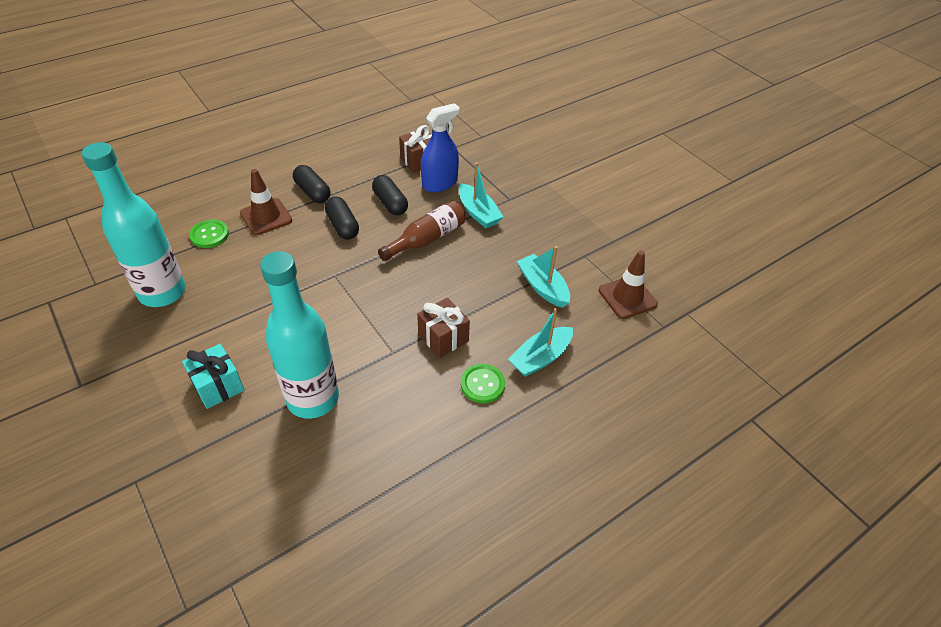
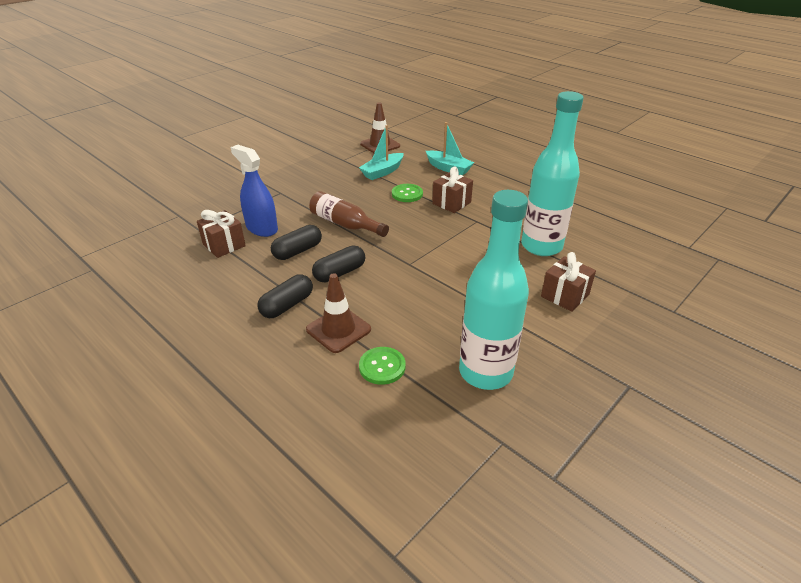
camera: 100 degrees left, 10 degrees down
(218, 386) = (565, 295): turquoise gift -> brown gift
(478, 213) = (303, 204): turquoise boat -> none
(482, 384) = (482, 185): green button -> green button (407, 194)

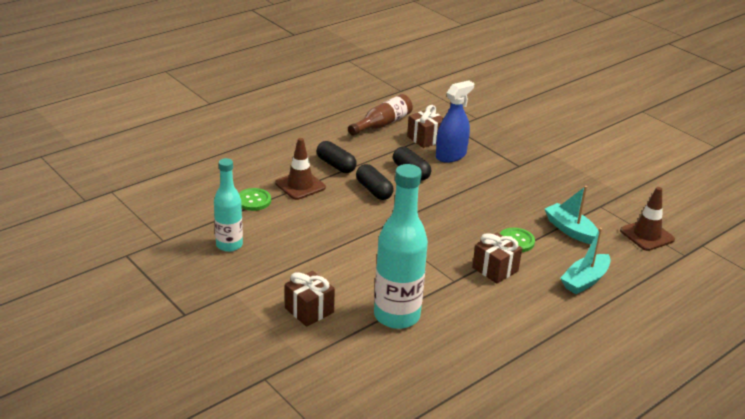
camera: 95 degrees right, 5 degrees down
(345, 224) = (454, 198): brown bottle -> brown bottle (382, 124)
(485, 372) = (229, 245): turquoise bottle -> turquoise bottle, size x0.62

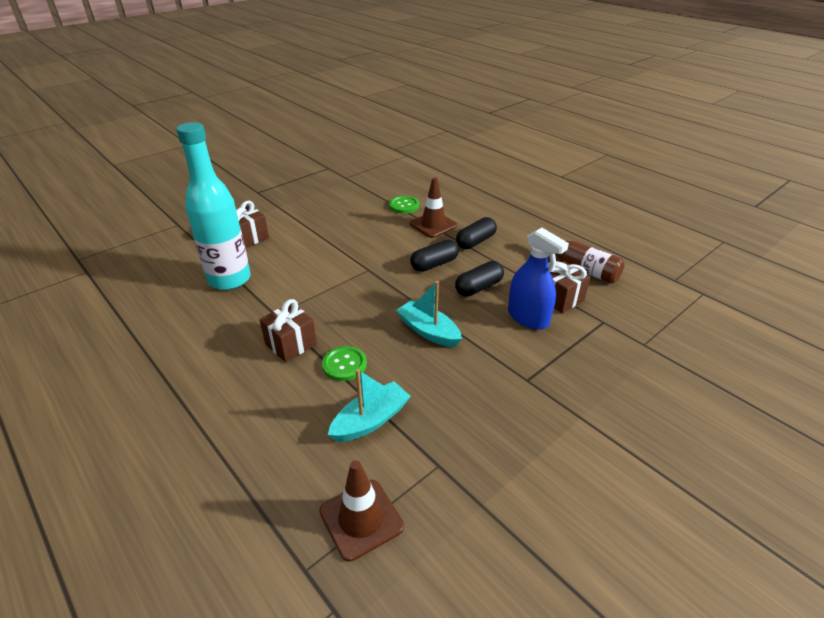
camera: 90 degrees right, 5 degrees up
(229, 245) = (339, 200): turquoise bottle -> none
(585, 280) = (258, 423): turquoise boat -> turquoise boat (428, 331)

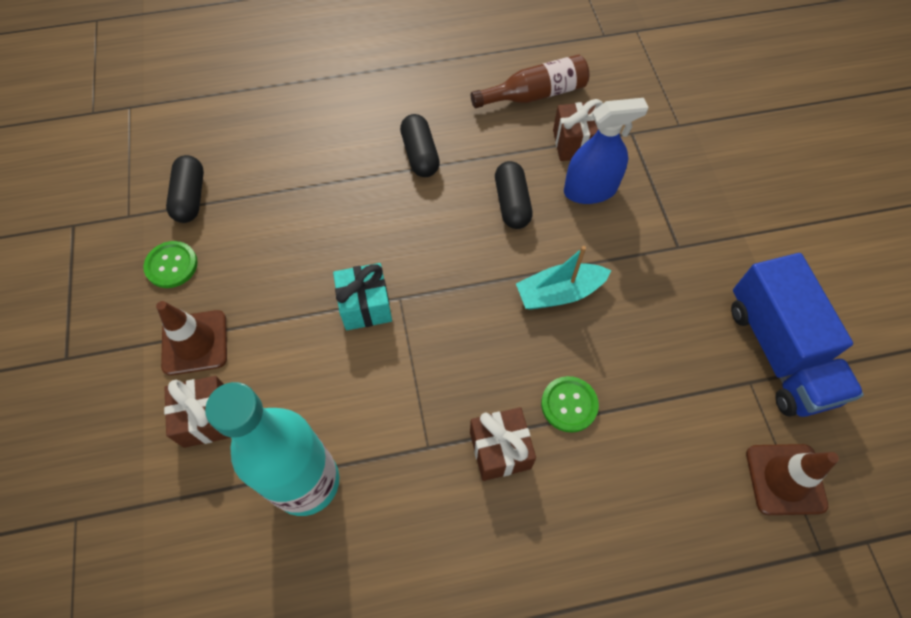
camera: 60 degrees left, 25 degrees up
(352, 260) = (365, 306): none -> turquoise gift
(370, 420) = (667, 416): turquoise boat -> none
(404, 206) = (275, 184): green button -> green button (171, 265)
(433, 225) = (350, 177): brown traffic cone -> brown traffic cone (195, 342)
(434, 264) = (438, 221): black capsule -> black capsule (190, 197)
(484, 477) = (779, 352): none -> blue truck

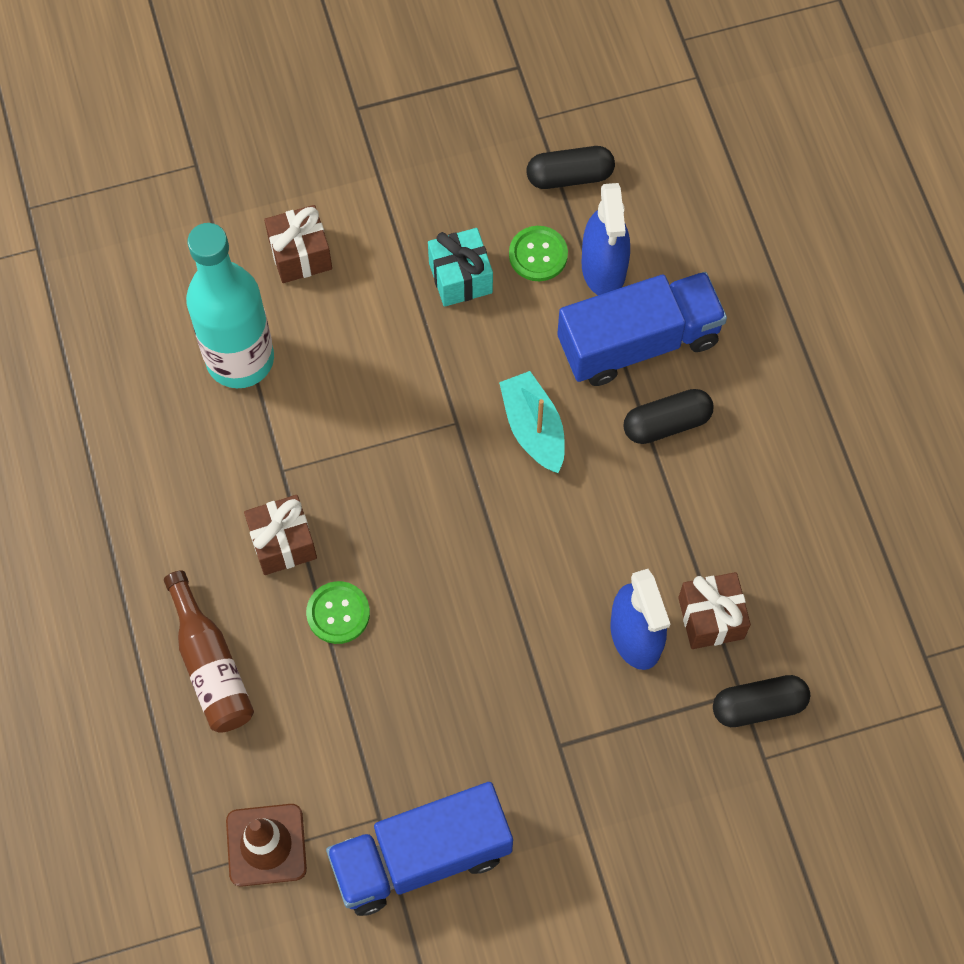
camera: 85 degrees right, 5 degrees up
(171, 265) = (476, 179): green button -> green button (538, 255)
(195, 342) = (383, 224): brown traffic cone -> none
(280, 182) = (603, 268): none -> blue spray bottle
(349, 165) = (638, 342): none -> blue truck
(365, 306) = (442, 387): turquoise gift -> turquoise gift (460, 278)
(512, 203) = (603, 540): black capsule -> black capsule (758, 706)
(534, 94) = (791, 561): brown bottle -> brown bottle (210, 665)
(559, 293) = (478, 600): turquoise boat -> turquoise boat (533, 428)

